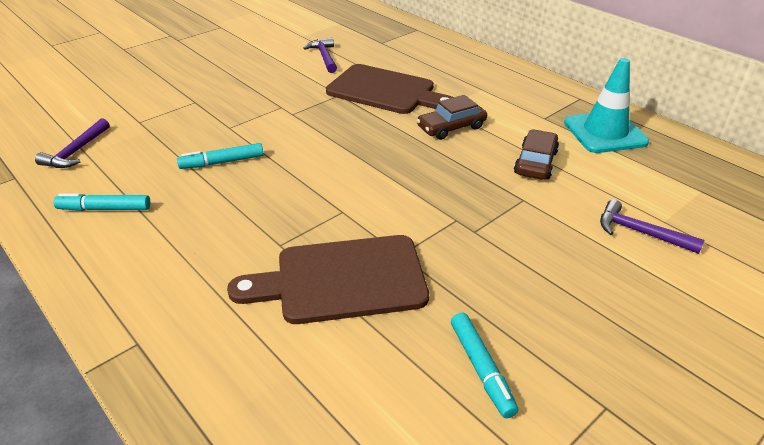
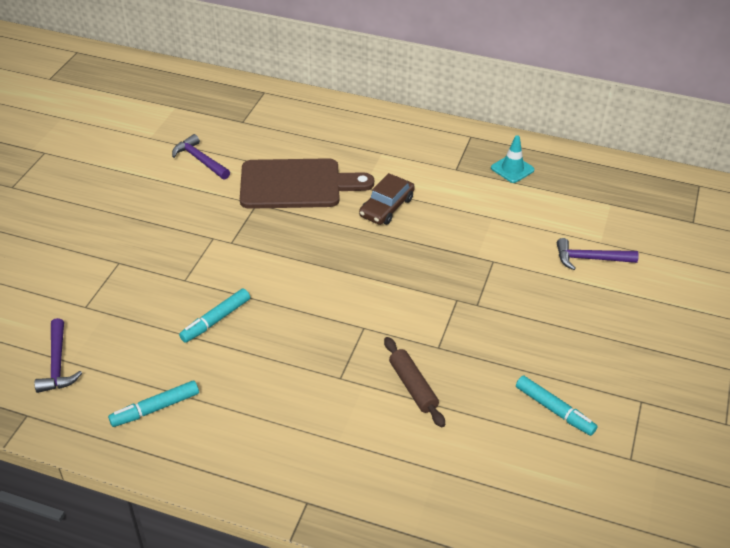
camera: 30 degrees left, 5 degrees up
(342, 280) = (413, 387): brown cutting board -> brown rolling pin
(535, 163) = (479, 220): brown car -> none
(605, 132) = (512, 169): turquoise traffic cone -> turquoise traffic cone, size x0.56

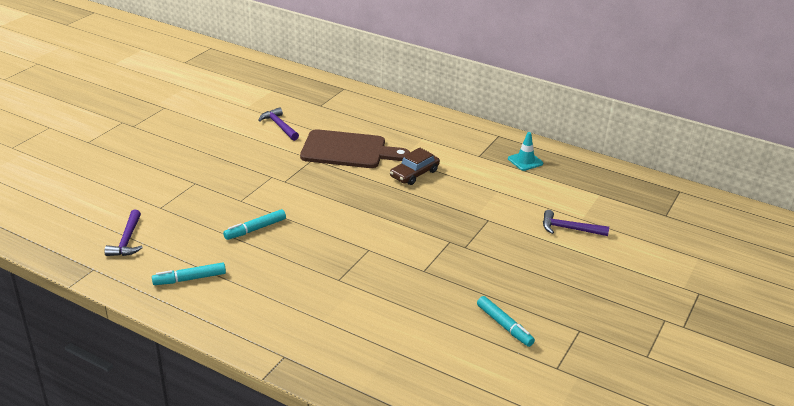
camera: 10 degrees right, 10 degrees down
(413, 387) = (394, 293): brown rolling pin -> none

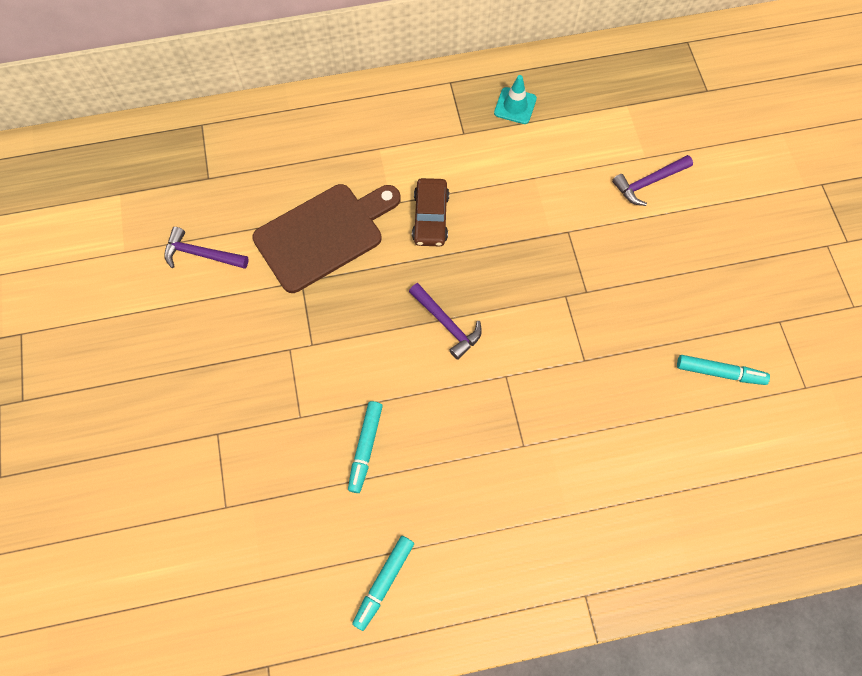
camera: 40 degrees left, 35 degrees up
(127, 240) = (251, 591): purple hammer -> purple hammer (447, 324)

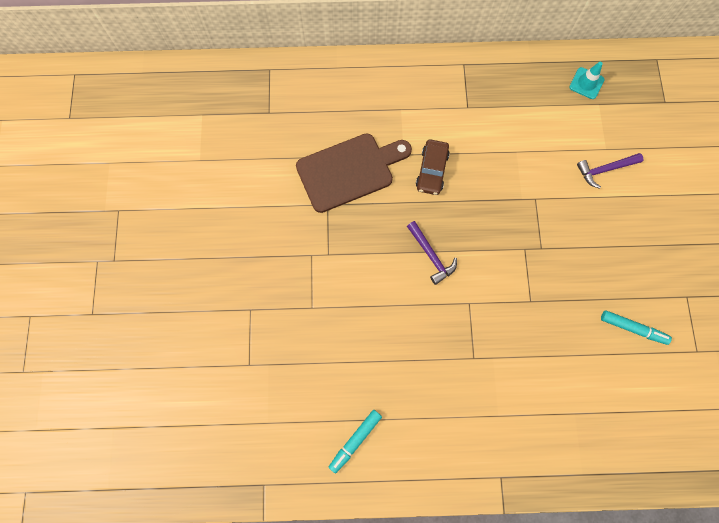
camera: 10 degrees right, 5 degrees up
(201, 254) = (256, 171): purple hammer -> none
(366, 447) = (357, 339): turquoise marker -> none
(515, 106) = (511, 91): turquoise traffic cone -> turquoise traffic cone (586, 83)

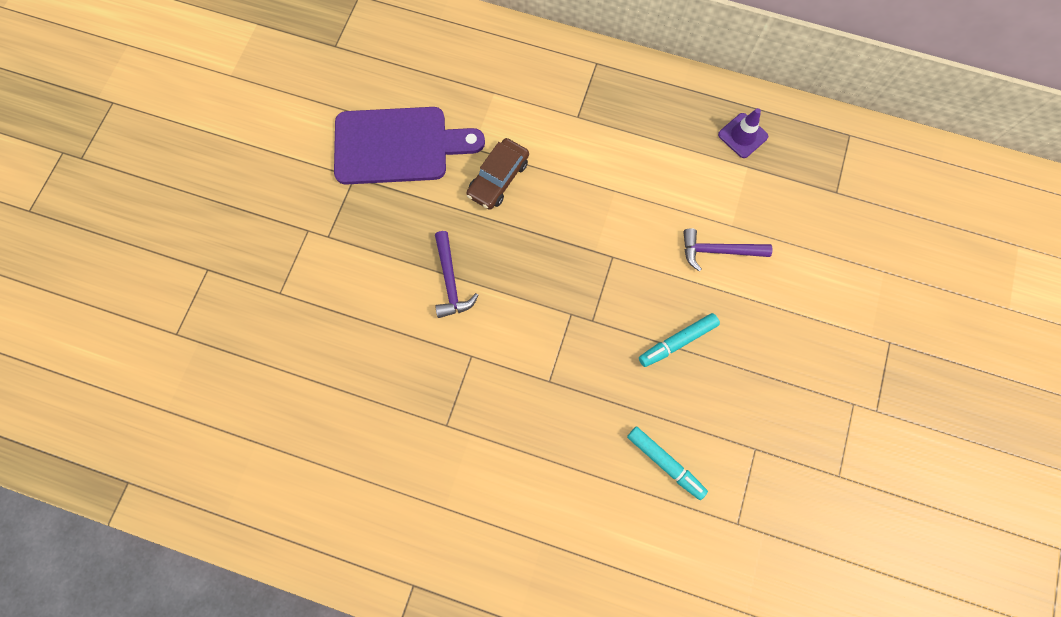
camera: 20 degrees right, 0 degrees up
(349, 171) = (398, 146): brown cutting board -> purple cutting board
(355, 440) = (258, 471): turquoise marker -> turquoise marker (678, 341)
(586, 83) = (742, 136): turquoise traffic cone -> purple traffic cone

